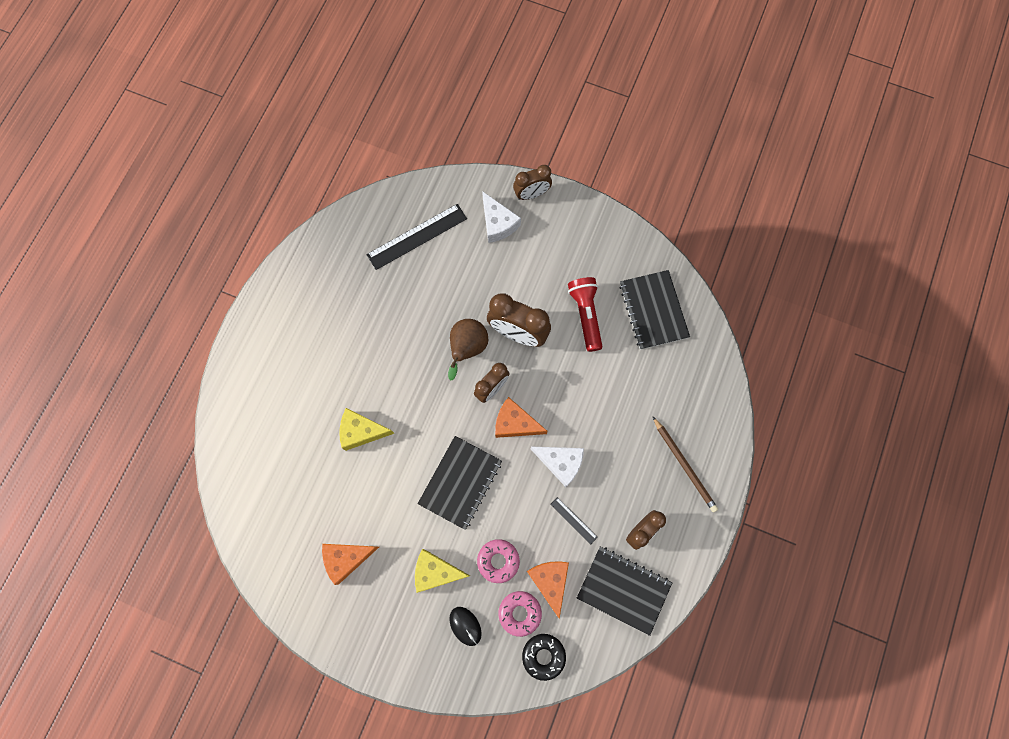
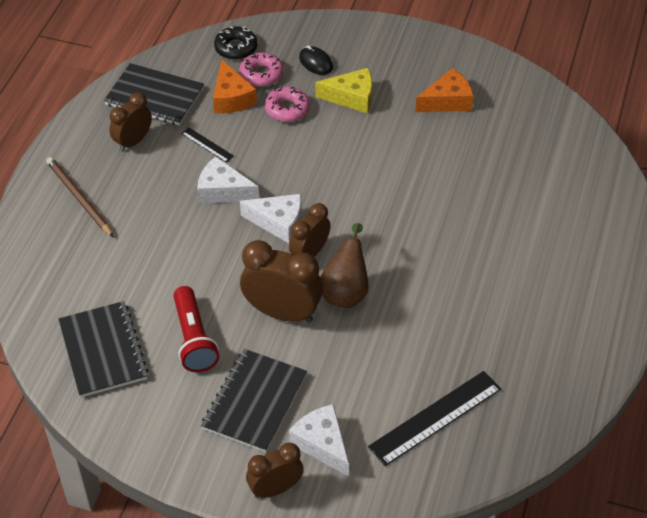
camera: 175 degrees right, 25 degrees down
(361, 431) = (458, 203): yellow cheese -> none
(460, 482) = (336, 167): black notebook -> black notebook (254, 402)
(515, 423) = (278, 223): orange cheese -> white cheese

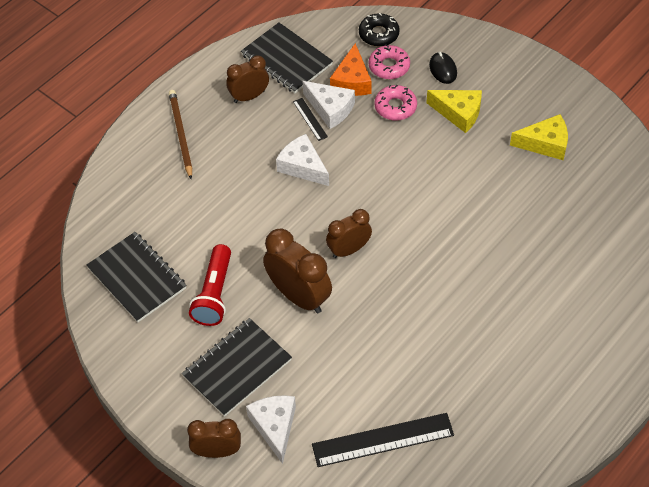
camera: 25 degrees right, 5 degrees up
(103, 351) = (137, 278): black notebook -> black notebook turned 45 degrees counterclockwise
(278, 223) = (336, 212): white cheese -> white cheese (330, 109)
(345, 292) = (362, 296): brown pear -> none
(447, 101) = (545, 144): orange cheese -> yellow cheese

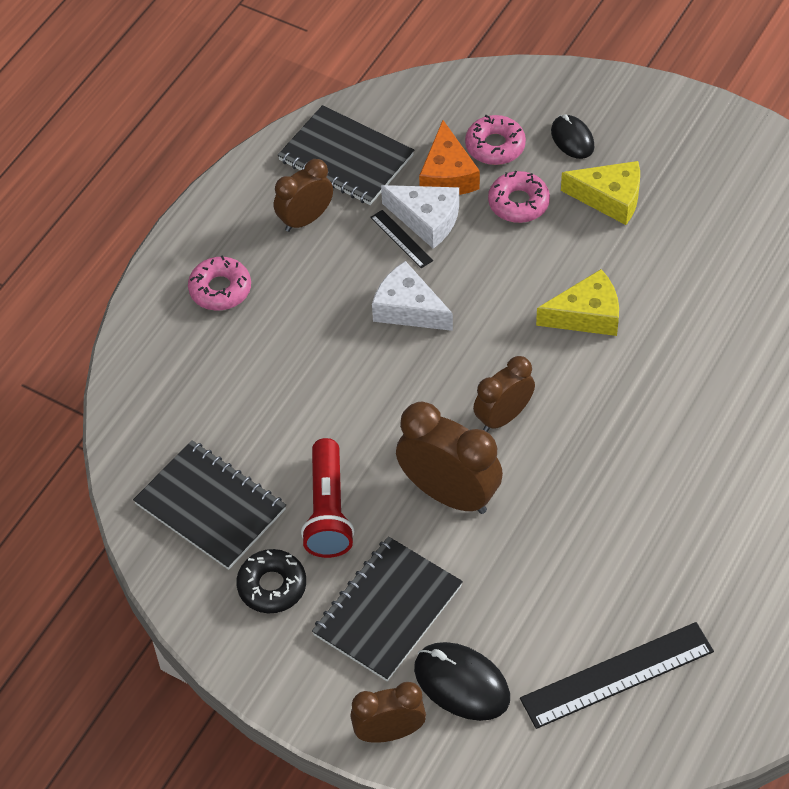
camera: 10 degrees left, 0 degrees up
(181, 134) = (220, 289): brown pencil -> pink donut
(275, 426) = (461, 683): white cheese -> black mouse
(378, 34) = (469, 101): black donut -> black donut (272, 586)
(545, 144) = (740, 223): yellow cheese -> yellow cheese (586, 315)

